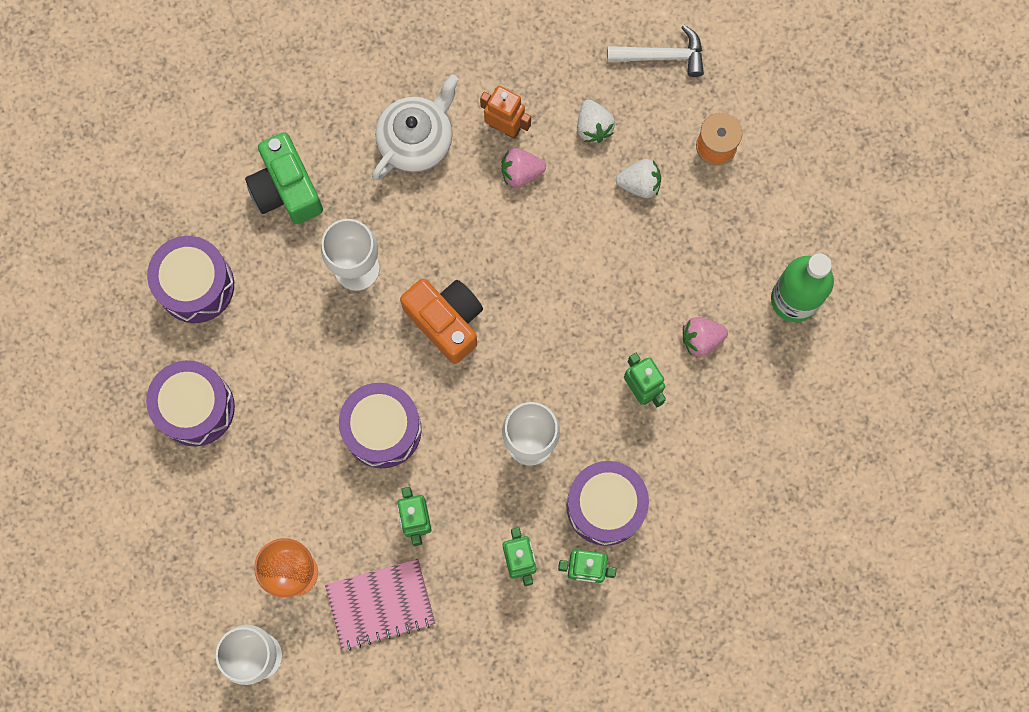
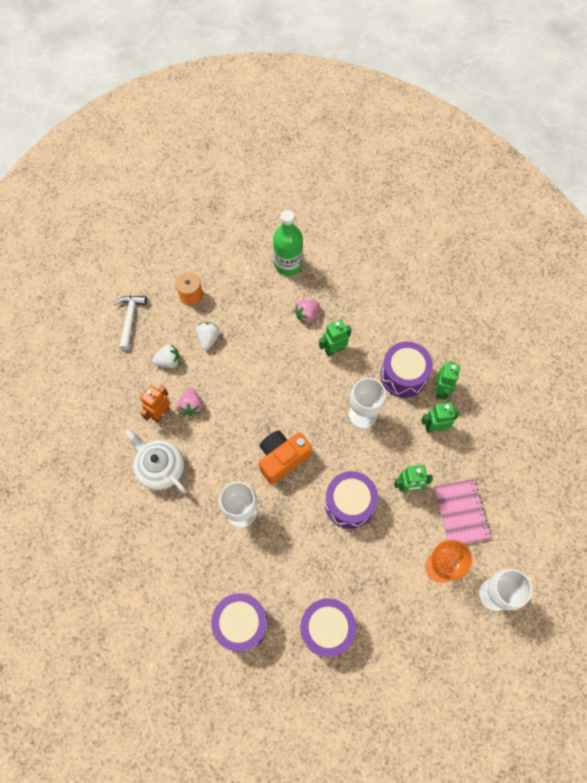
camera: 85 degrees left, 10 degrees down
(286, 189) = (181, 556): green camera -> none
(701, 339) = (307, 314): pink strawberry -> pink strawberry turned 60 degrees clockwise

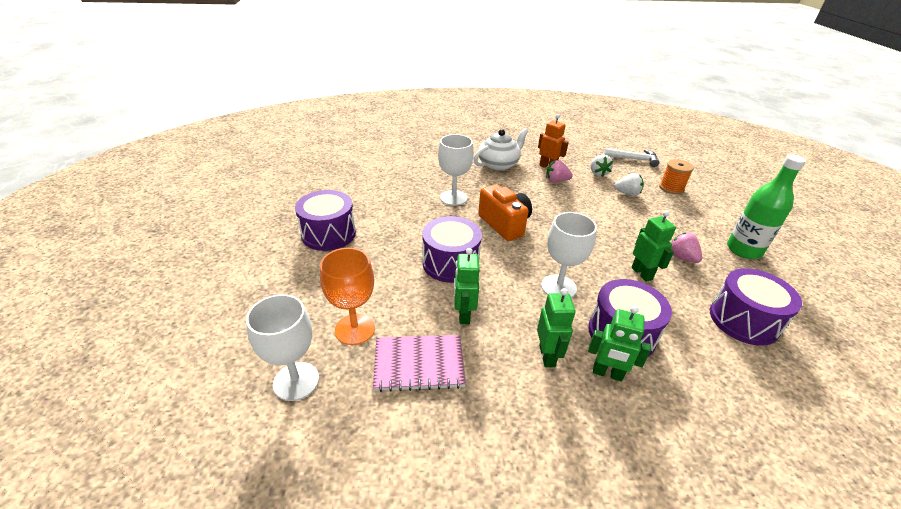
camera: 95 degrees right, 30 degrees down
(241, 623) = (356, 190): purple drum -> purple drum (743, 320)

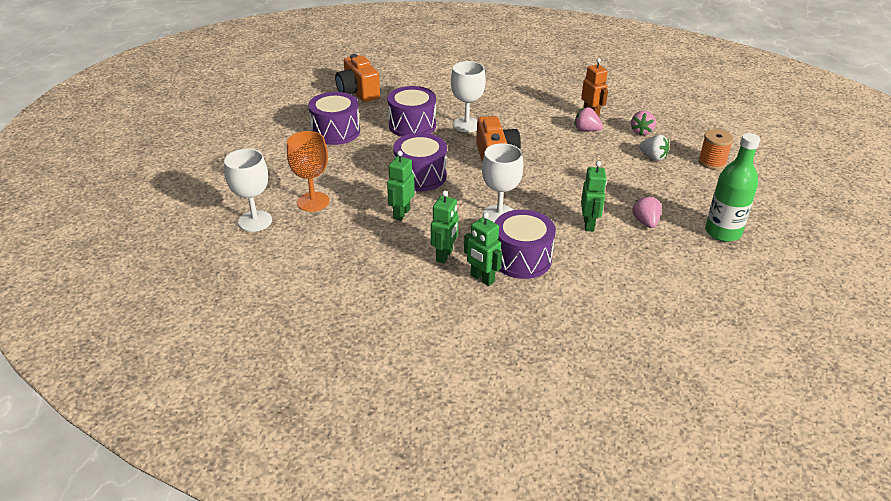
camera: 25 degrees right, 0 degrees up
(326, 187) = (358, 92): none -> orange camera
(419, 364) = (344, 234): pink notebook -> none
(499, 164) = (540, 103): white teapot -> none
(598, 173) = (641, 131): white strawberry -> pink strawberry
(634, 159) = (702, 125): white hammer -> none
(743, 320) = (647, 280): purple drum -> purple drum (412, 125)

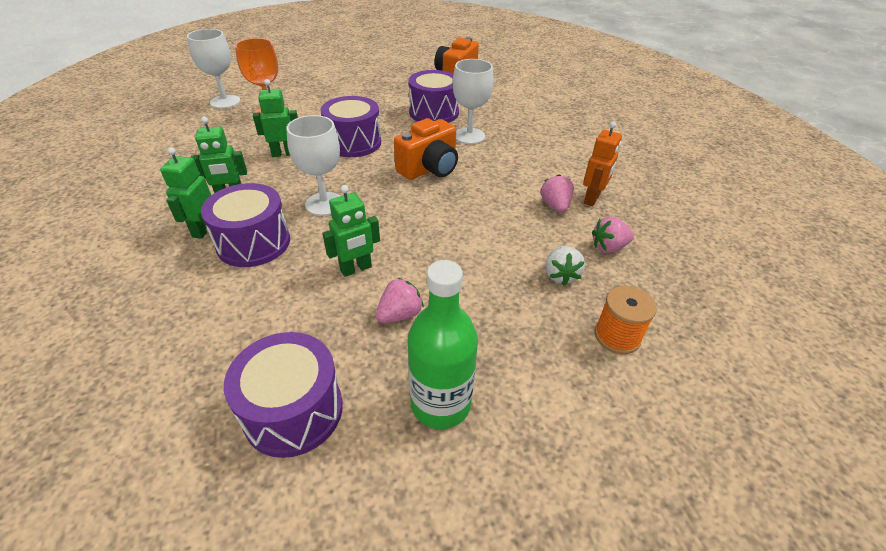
camera: 55 degrees right, 5 degrees up
(335, 132) = (383, 87): purple drum -> purple drum (293, 410)

